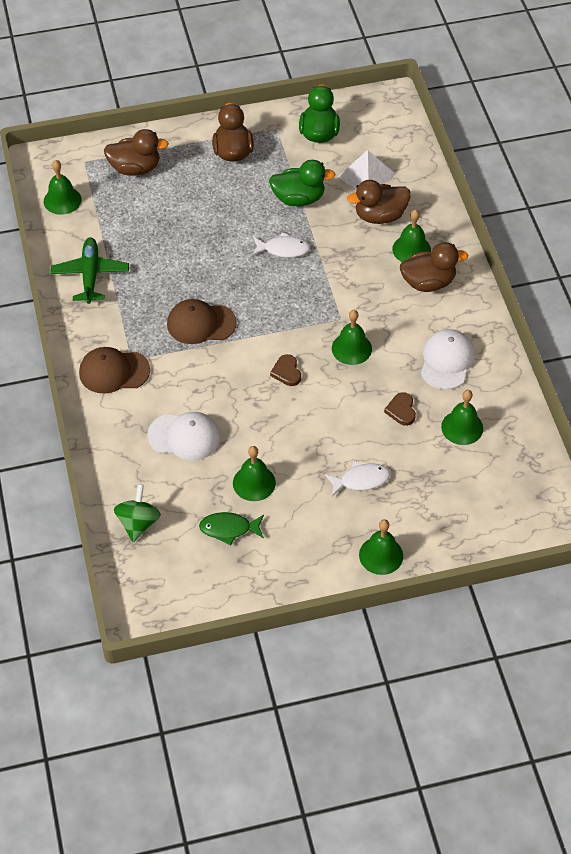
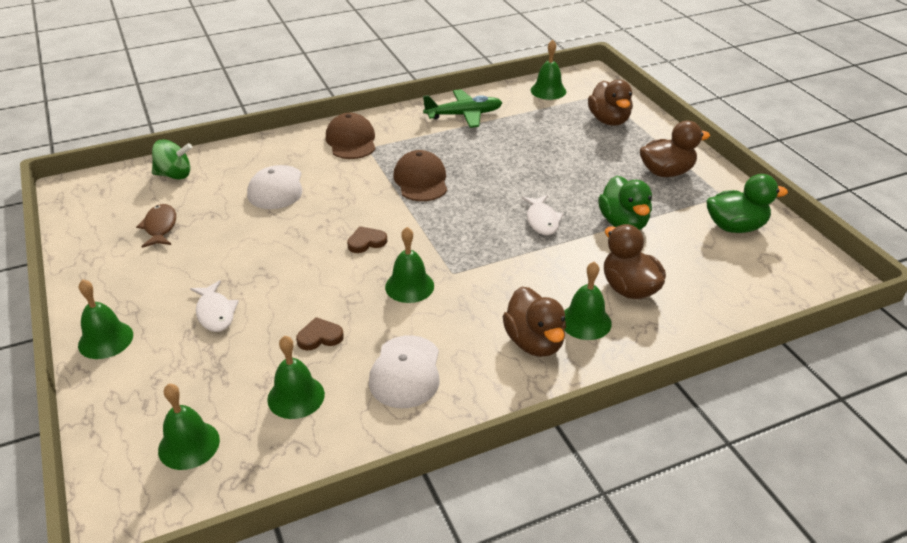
camera: 80 degrees right, 15 degrees down
(229, 529) = (160, 227): green fish -> brown fish
(254, 483) = (216, 236): green bell -> green bell (189, 445)
(366, 175) = (691, 270): white pyramid -> none
(447, 361) = (405, 372): white cap -> white cap turned 90 degrees clockwise

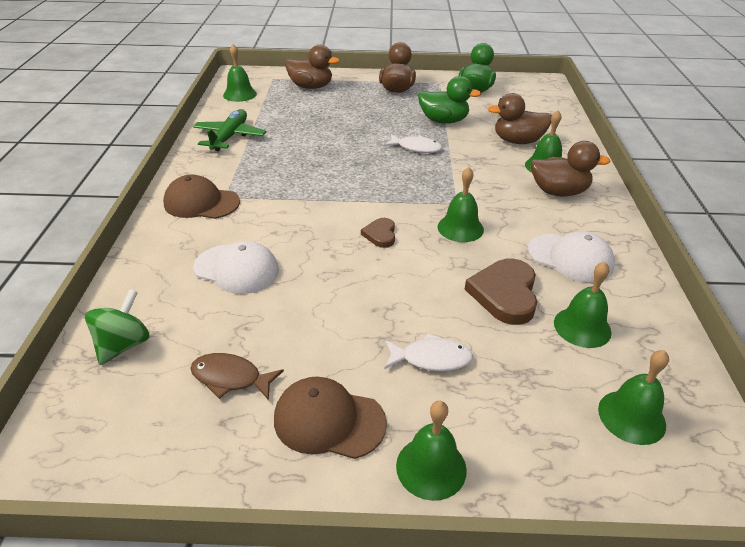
camera: 65 degrees left, 0 degrees up
(320, 337) = (505, 294): brown heart -> brown heart, size x1.81
(421, 180) = (310, 183): brown cap -> brown cap (329, 420)

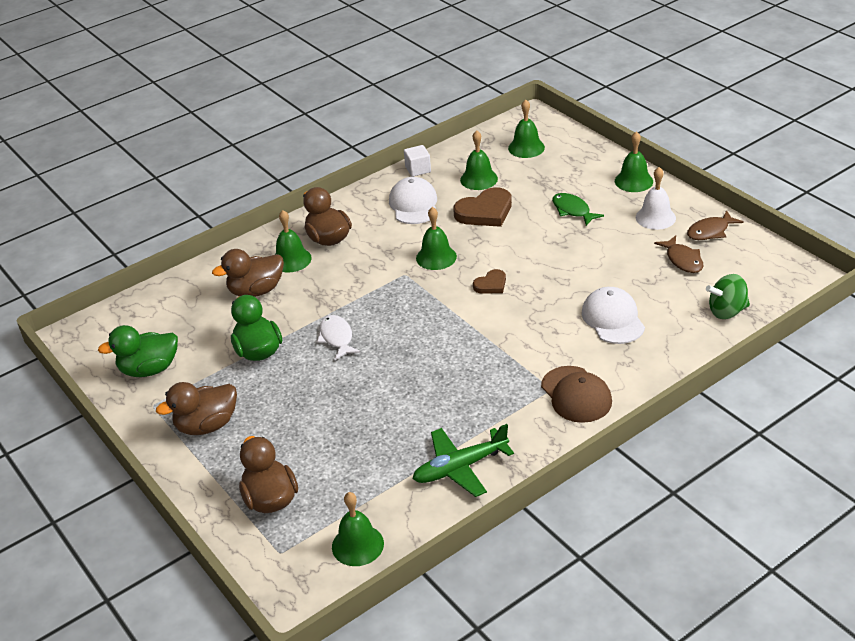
camera: 125 degrees left, 0 degrees up
(235, 450) = (710, 231): none -> brown fish
(329, 420) = (655, 217): brown cap -> white bell
(431, 358) = (572, 210): white fish -> green fish
(517, 141) = (256, 291): brown duck -> brown duck turned 105 degrees clockwise
(649, 295) = (418, 169): none -> white cube

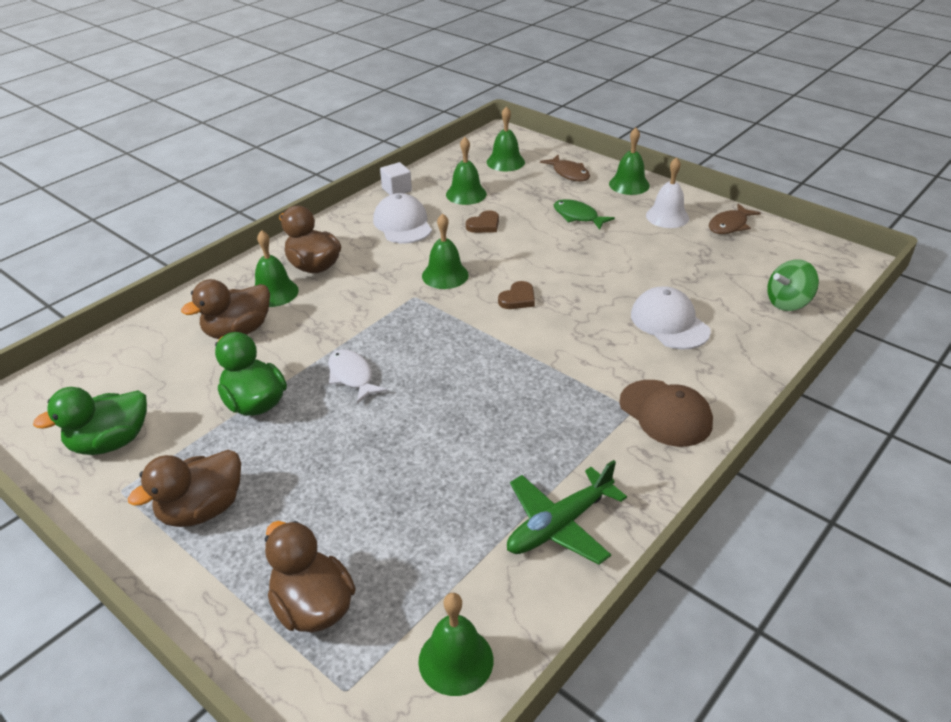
camera: 15 degrees left, 0 degrees up
(485, 212) = (484, 225): brown heart -> brown heart, size x0.55
(683, 260) = (715, 255): brown fish -> brown fish (569, 173)

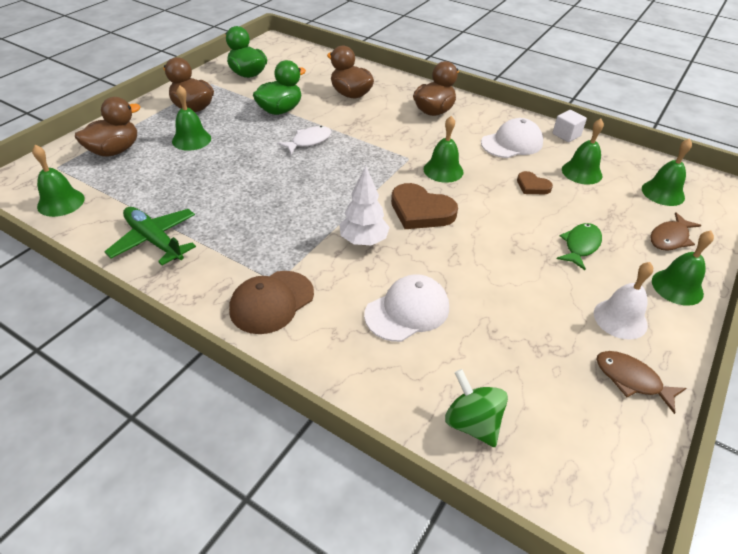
camera: 80 degrees right, 5 degrees up
(274, 292) = (397, 100): green bell -> green bell (191, 139)
(518, 298) = (421, 211): brown heart -> brown heart, size x1.81
(566, 342) = (363, 241): none -> white tree

